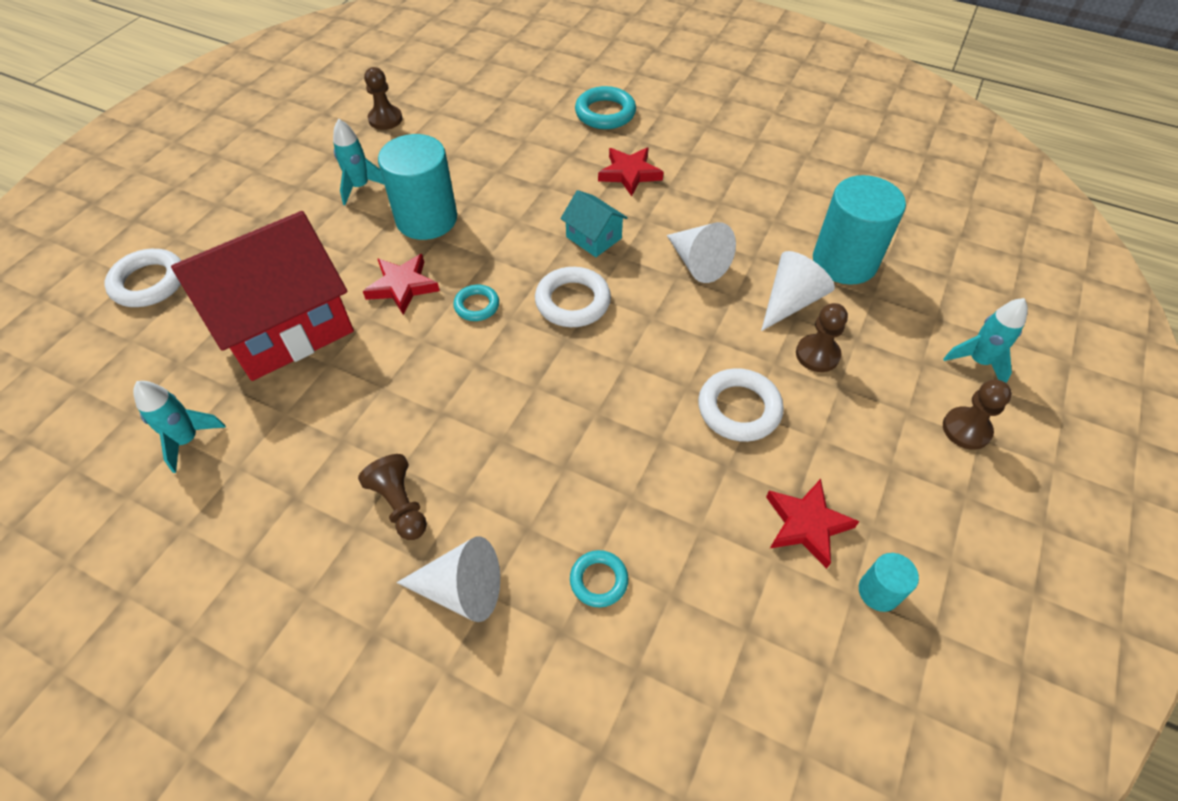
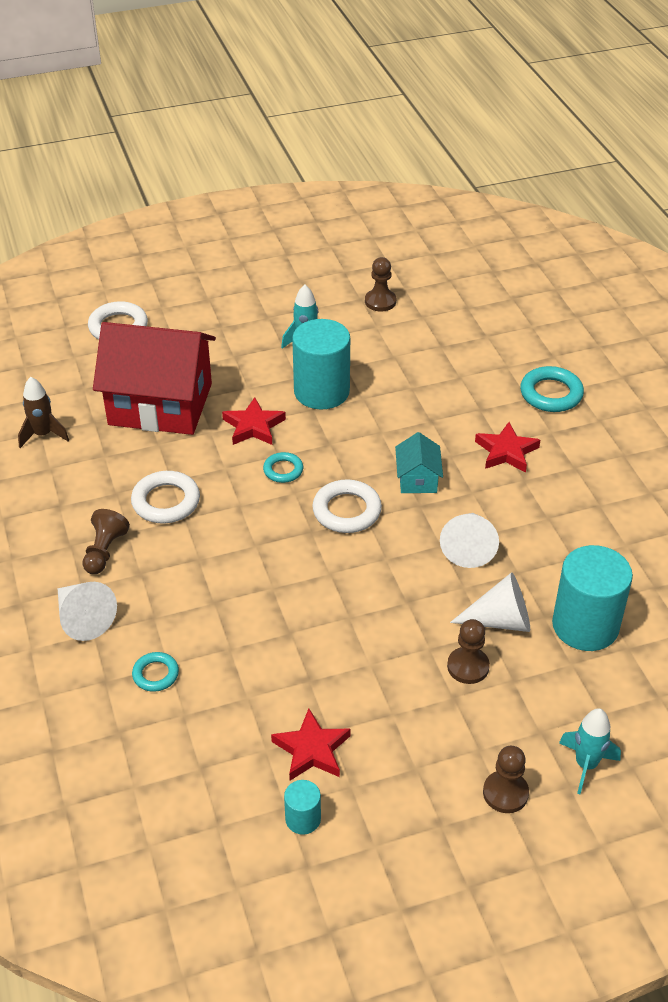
camera: 45 degrees right, 10 degrees down
(188, 440) = (43, 435): turquoise rocket -> brown rocket
(739, 409) = (364, 655): white ring -> white ring (166, 501)

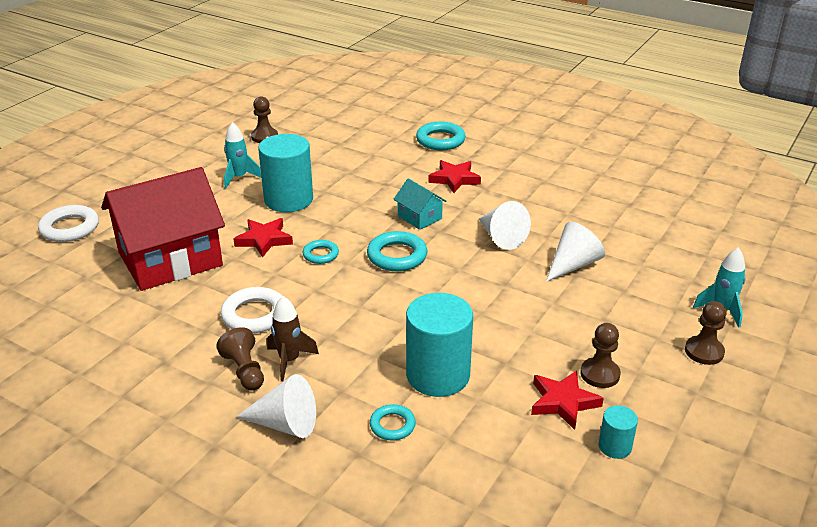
camera: 40 degrees left, 10 degrees down
(43, 435) = (88, 323): brown rocket -> brown rocket (289, 360)
(347, 511) = (397, 256): white ring -> turquoise ring
(468, 667) = (589, 299): brown pawn -> brown pawn (600, 374)
(585, 625) = (621, 242): turquoise cylinder -> turquoise cylinder (438, 375)

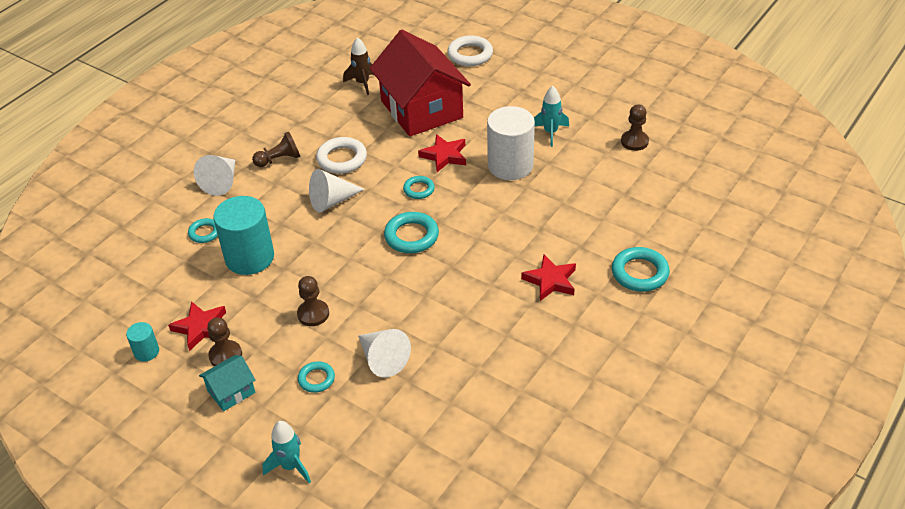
camera: 95 degrees right, 10 degrees up
(288, 200) = (510, 165): turquoise cylinder -> white cylinder
(289, 360) = (285, 180): brown rocket -> brown rocket (362, 83)
(419, 217) = (475, 252): turquoise house -> turquoise house (231, 391)
(501, 237) = (436, 309): white cone -> white cone (332, 201)
(611, 304) = (316, 379): none -> turquoise ring
(704, 352) = (235, 436): brown pawn -> brown pawn (313, 314)

